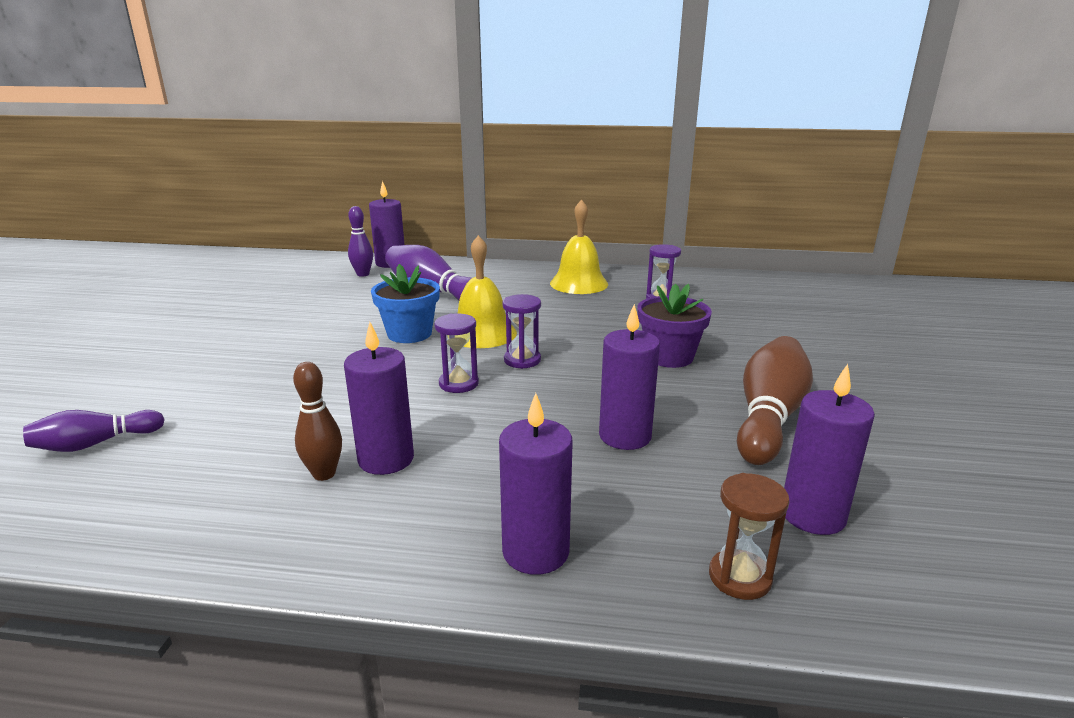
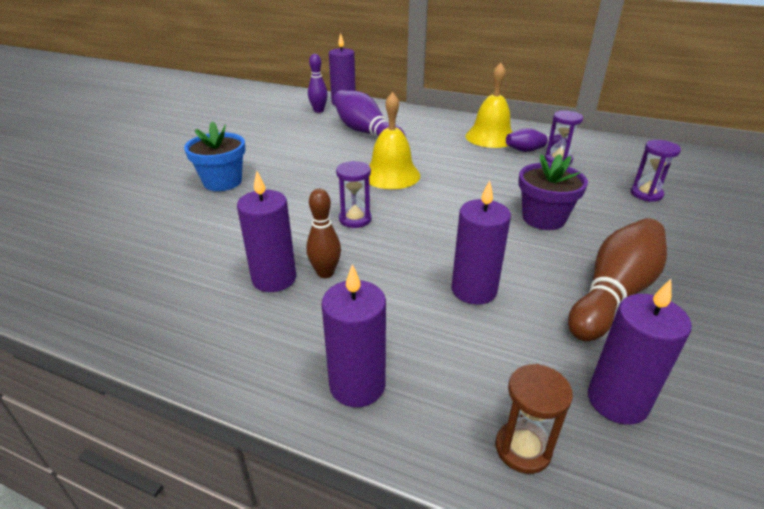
camera: 15 degrees right, 10 degrees up
(95, 444) = (84, 231): purple bowling pin -> purple bowling pin (532, 150)
(324, 474) = (225, 283): brown bowling pin -> brown bowling pin (325, 273)
(409, 334) = (334, 168): blue flower pot -> blue flower pot (222, 182)
(522, 360) = (414, 204): purple hourglass -> purple hourglass (646, 194)

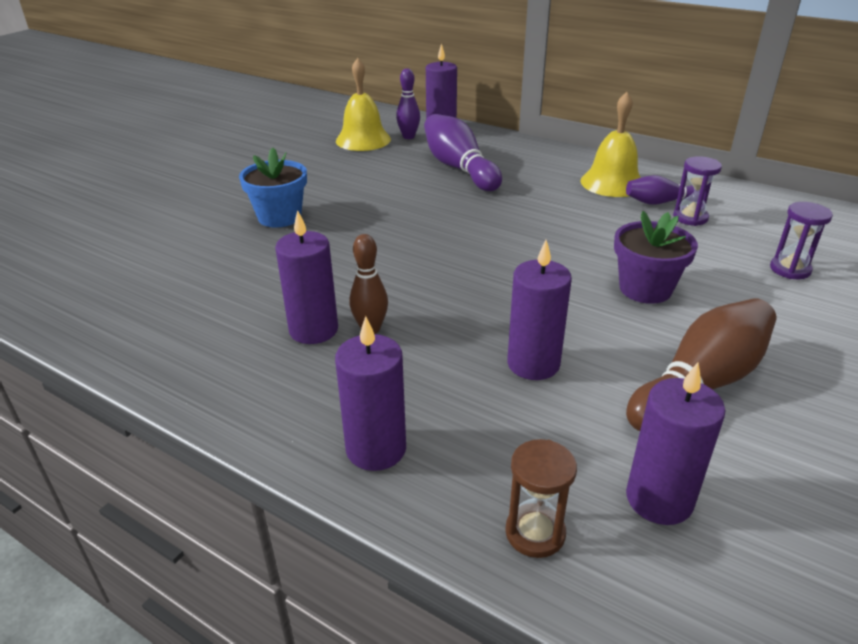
camera: 10 degrees right, 0 degrees up
(355, 219) = (419, 271): purple hourglass -> none
(391, 175) = (475, 222): yellow bell -> yellow bell (363, 140)

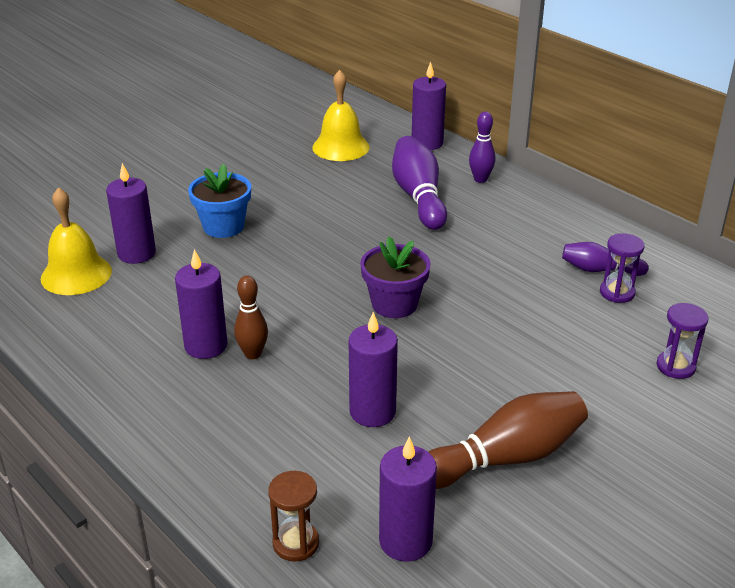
camera: 15 degrees right, 0 degrees up
(376, 449) = (210, 456): purple candle -> purple candle (136, 253)
(408, 137) = (388, 150): purple bowling pin -> purple bowling pin (480, 179)
(612, 183) = (564, 239): yellow bell -> yellow bell (76, 274)
(645, 289) = (518, 361): purple flower pot -> purple flower pot (394, 304)

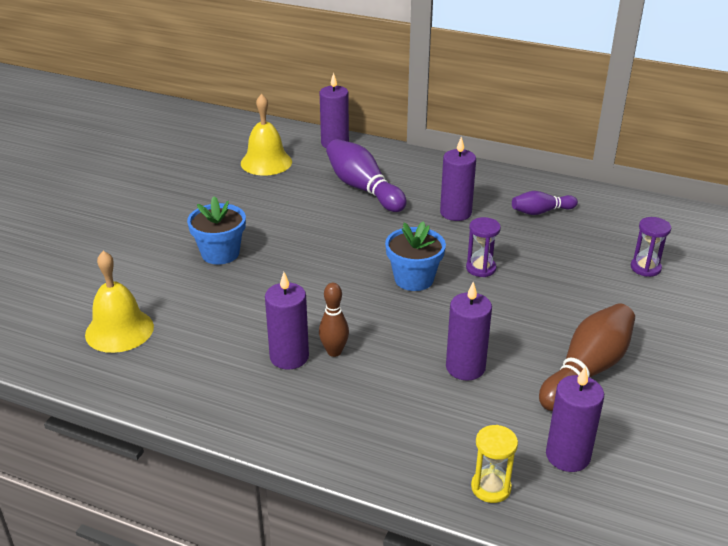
camera: 25 degrees left, 0 degrees up
(136, 253) = (161, 297): purple candle -> purple candle (455, 213)
(296, 543) = (491, 487): brown hourglass -> yellow hourglass
(394, 304) = (414, 279): purple flower pot -> blue flower pot
(480, 179) = (400, 163): purple bowling pin -> none
(617, 293) = (566, 225): purple hourglass -> purple hourglass (481, 268)

